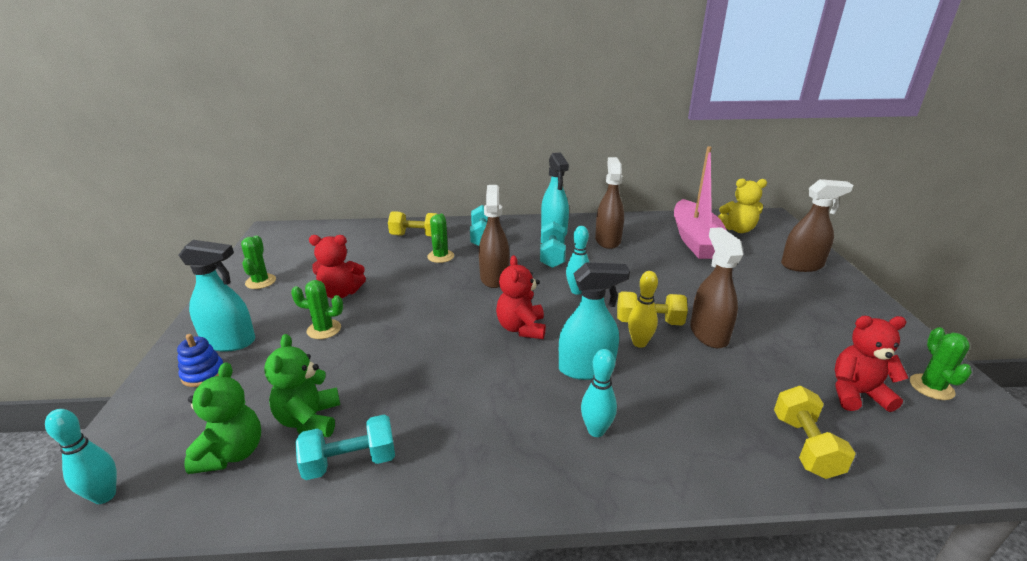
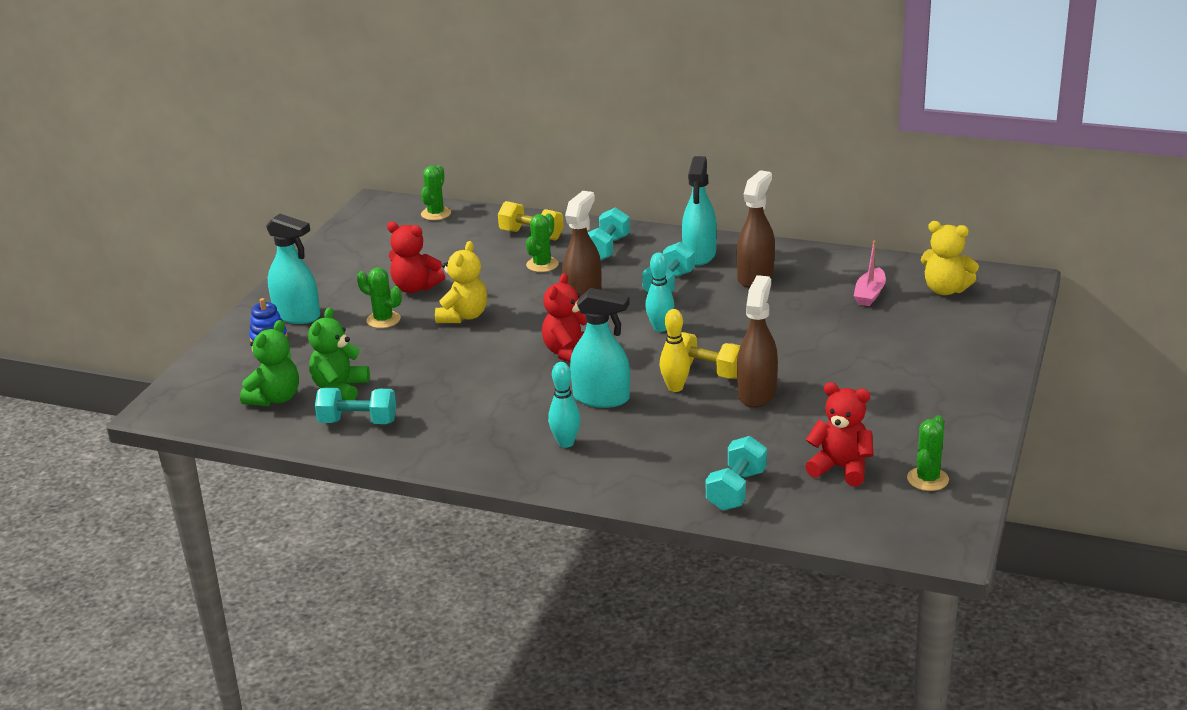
camera: 25 degrees right, 0 degrees up
(104, 496) = (184, 405): turquoise bowling pin -> none
(260, 281) = (343, 262): green cactus -> green cactus (436, 214)
(400, 311) = (463, 316): none -> yellow teddy bear
(695, 240) = (869, 294): pink boat -> pink boat, size x0.46
(802, 265) = (967, 347): brown spray bottle -> none
(805, 446) = (736, 490): yellow dumbbell -> turquoise dumbbell

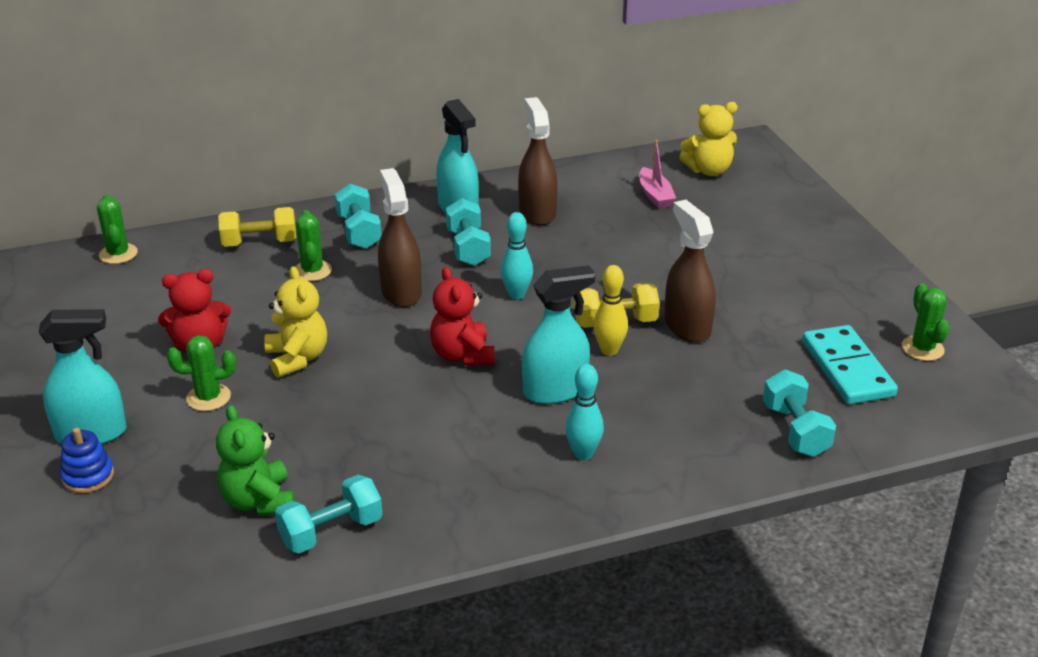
camera: 40 degrees left, 5 degrees up
(275, 398) = (191, 548): green teddy bear -> none
(841, 468) = (847, 369): red teddy bear -> turquoise domino

